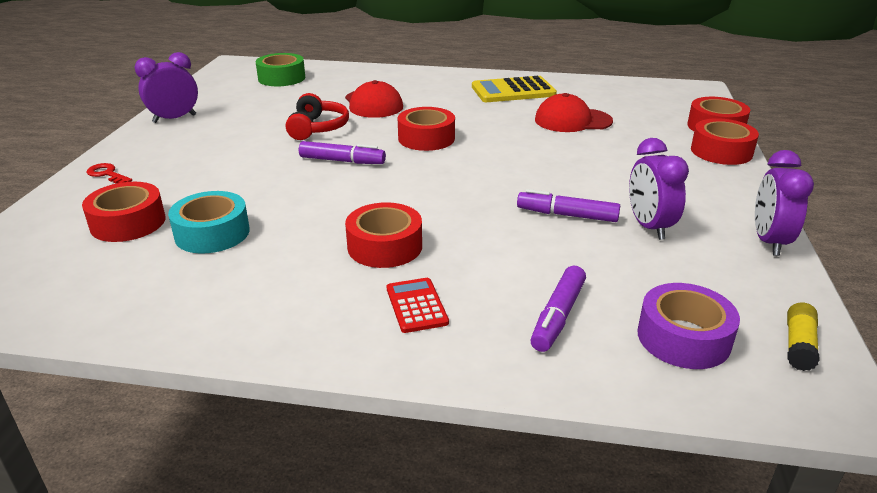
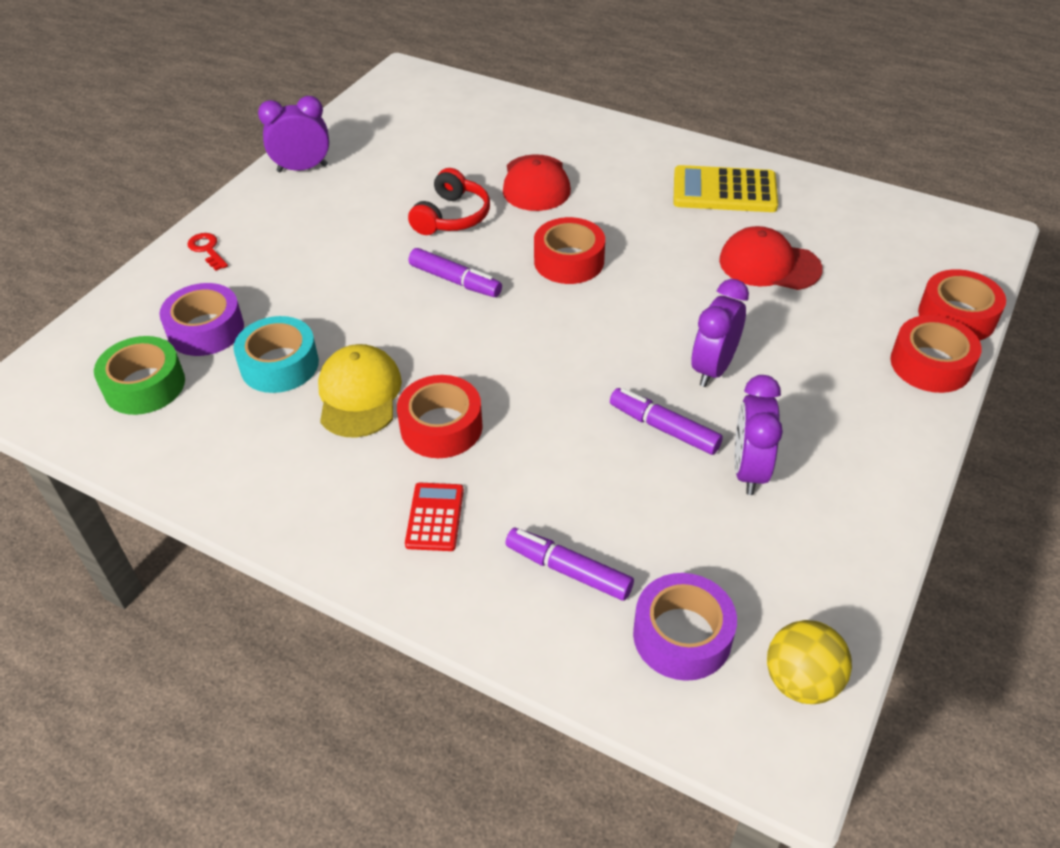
camera: 20 degrees right, 15 degrees up
(128, 223) = (206, 330): red tape -> purple tape
(281, 78) = (448, 112): green tape -> green tape (144, 385)
(298, 239) = (359, 394): none -> yellow cap
(558, 316) = (568, 570): purple marker -> purple marker turned 75 degrees clockwise
(768, 241) = (879, 529): purple clock -> purple clock (713, 368)
(798, 345) = (801, 681): yellow glue stick -> yellow ball

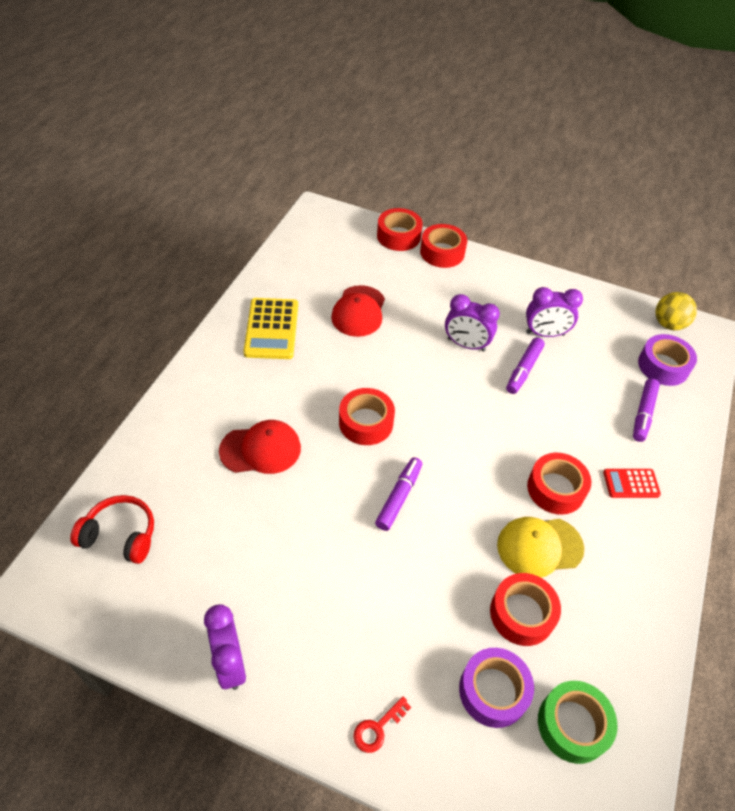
camera: 100 degrees left, 5 degrees up
(279, 365) = (522, 613): turquoise tape -> red tape
(451, 217) = (312, 509): red headphones -> red headphones (120, 535)

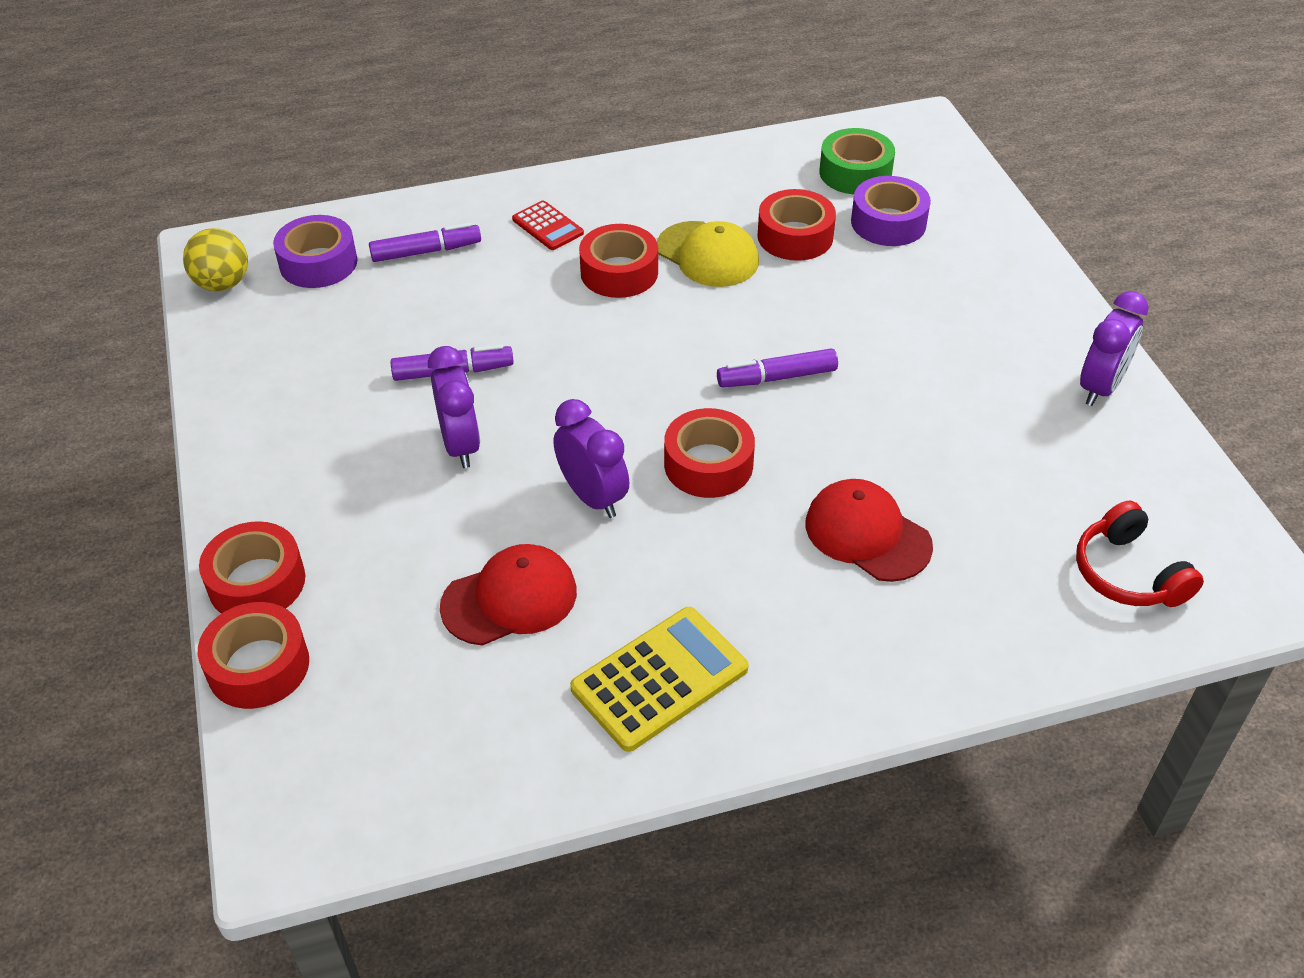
camera: 125 degrees left, 5 degrees down
(377, 728) = (1011, 268): red key -> none
(545, 334) = (357, 382): purple clock -> purple clock (593, 497)

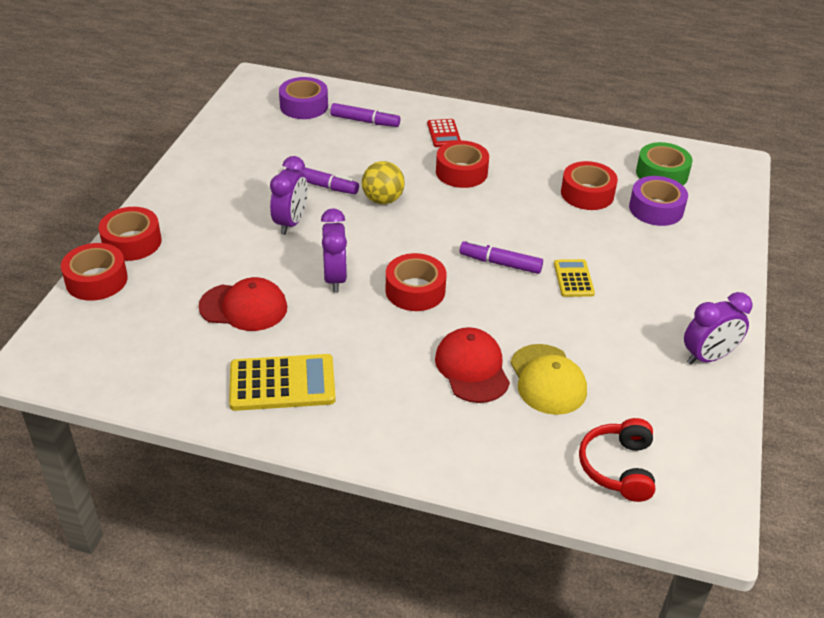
camera: 30 degrees right, 5 degrees down
(222, 284) = (247, 98): yellow ball -> yellow ball (382, 200)
(707, 255) = (523, 183): yellow cap -> yellow cap (547, 379)
(877, 358) = (573, 279): none -> yellow calculator

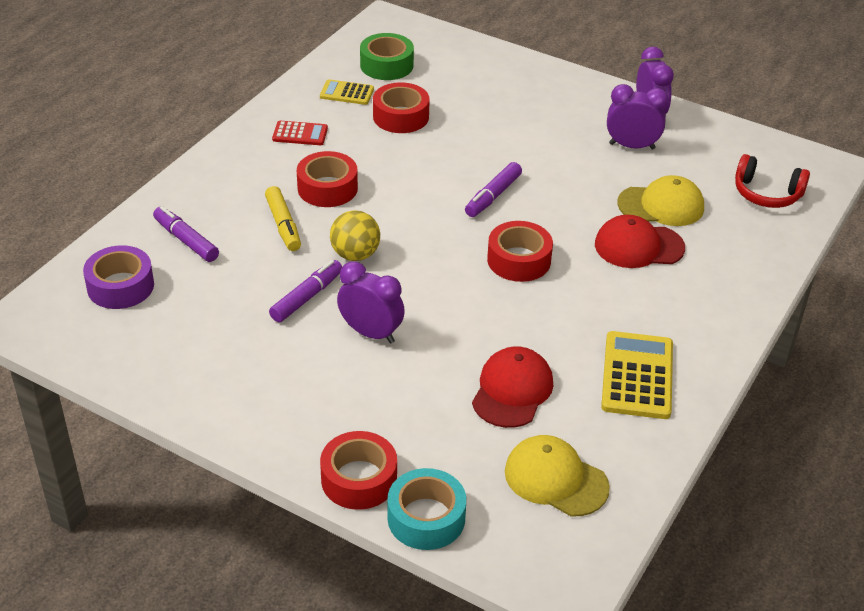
camera: 75 degrees left, 0 degrees up
(96, 280) = (426, 518): red tape -> turquoise tape
(145, 344) = (555, 479): none -> yellow cap
(335, 278) = (483, 313): purple clock -> purple clock (632, 146)
(365, 121) = (186, 240): purple marker -> purple marker turned 75 degrees counterclockwise
(403, 159) = (283, 225): none -> yellow marker
(444, 133) = (245, 185): red calculator -> red calculator (300, 134)
(573, 279) = (529, 158): yellow calculator -> yellow calculator (347, 93)
(656, 209) = (441, 84): purple tape -> none

